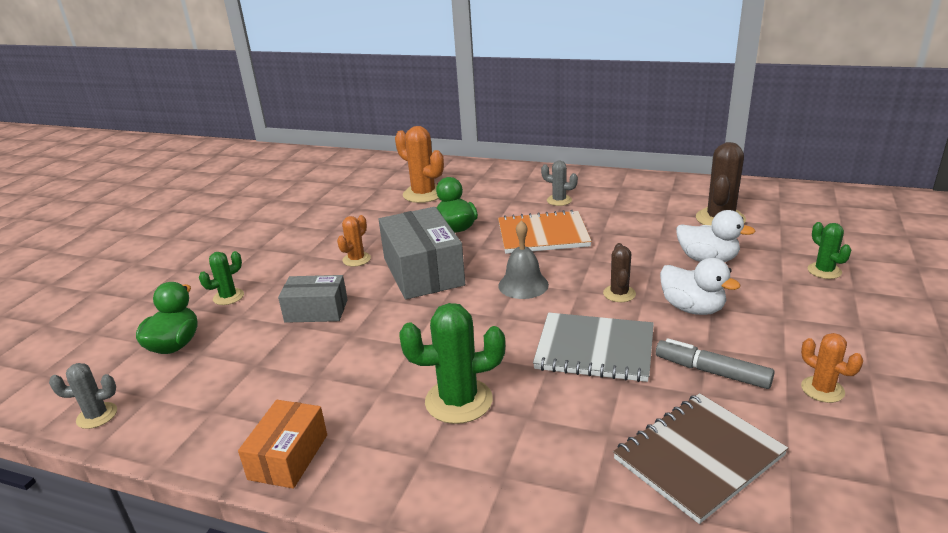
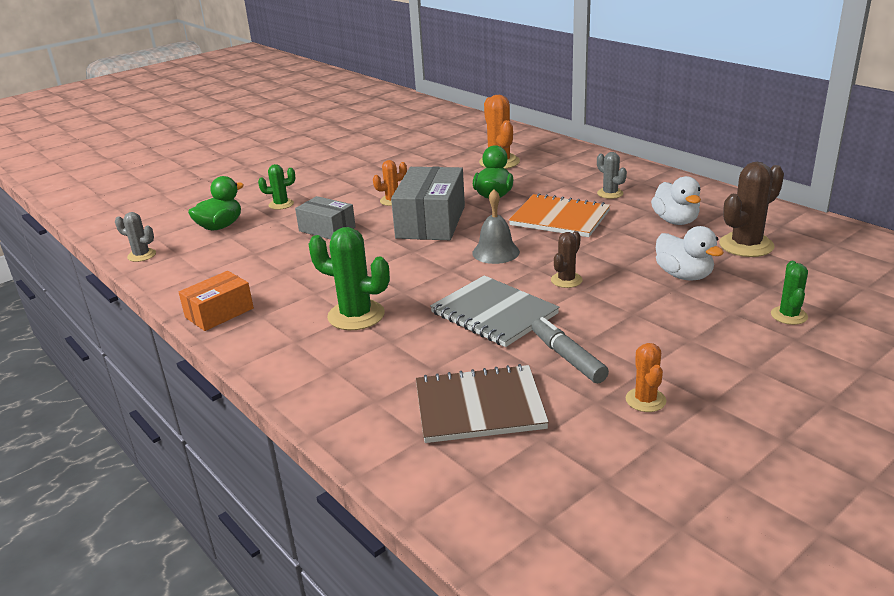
camera: 30 degrees right, 0 degrees up
(692, 308) = (615, 309): white duck -> white duck (675, 221)

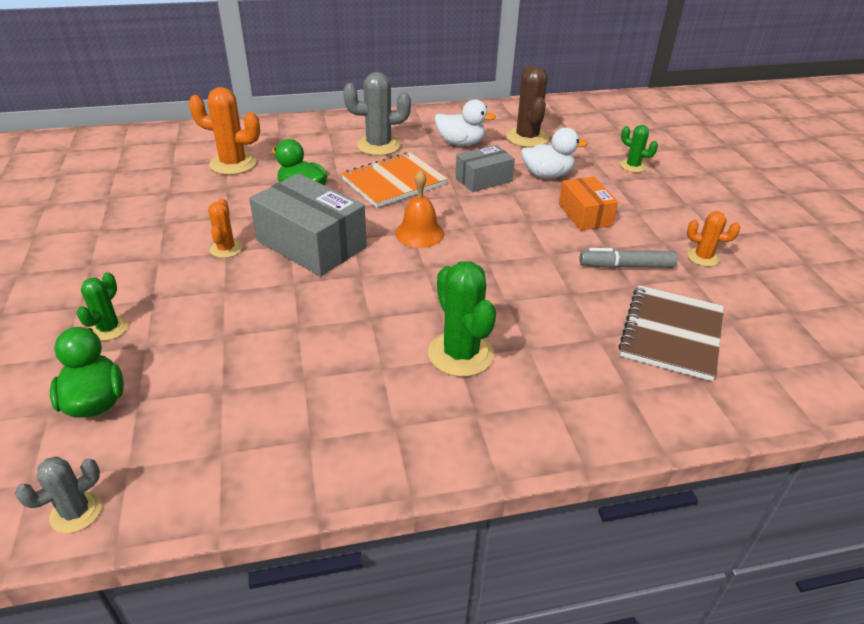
camera: 65 degrees left, 10 degrees up
(219, 313) = (353, 462): orange box -> orange box (585, 214)
(327, 229) = (235, 314): grey box -> grey box (483, 179)
(356, 315) = (460, 354): green cactus -> green cactus turned 75 degrees counterclockwise
(494, 313) = (529, 274): grey notebook -> none
(496, 252) = (419, 233): grey bell -> orange bell
(566, 280) = (506, 221): brown cactus -> none
(610, 193) = (378, 146): grey cactus -> grey cactus, size x1.74

